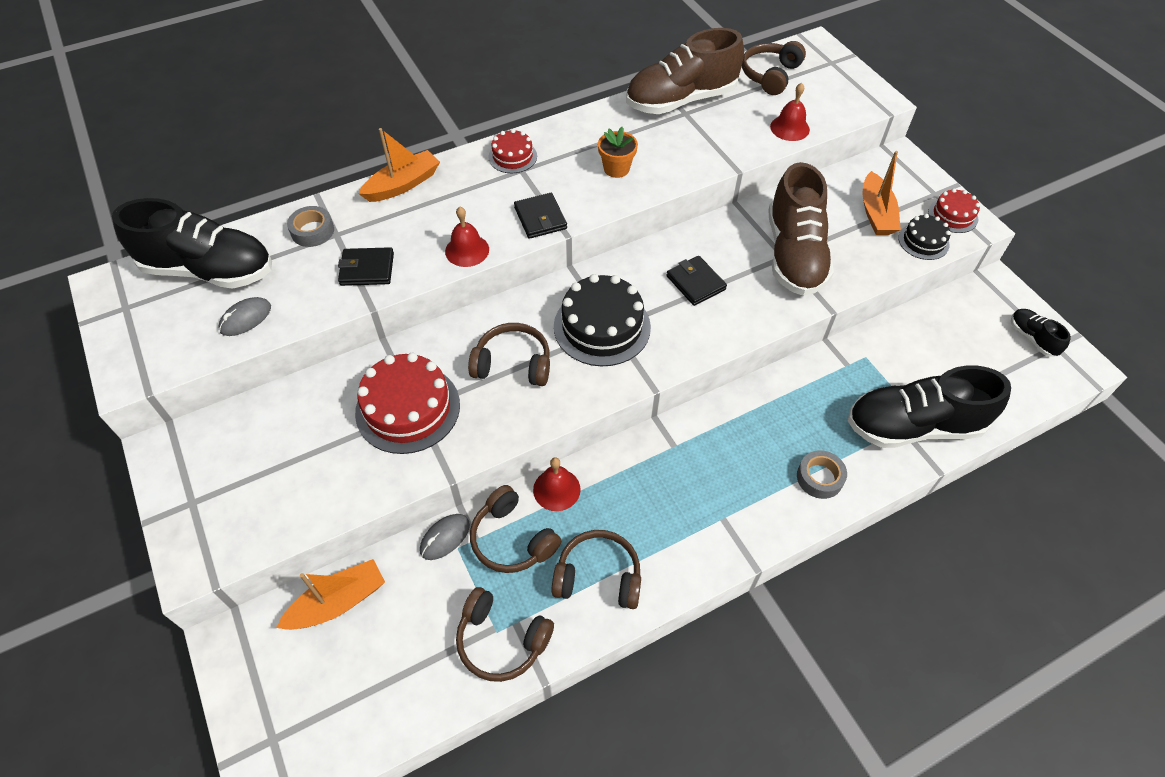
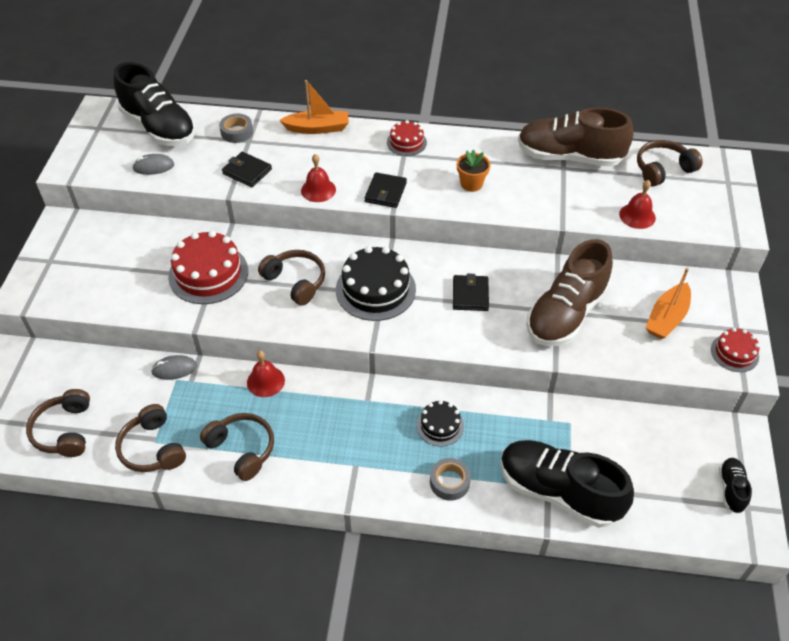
camera: 35 degrees right, 5 degrees down
(338, 602) = (86, 369): orange boat -> none
(512, 539) = (212, 394): brown headphones -> brown headphones (65, 431)
(923, 241) = (686, 359): black cake -> black cake (440, 425)

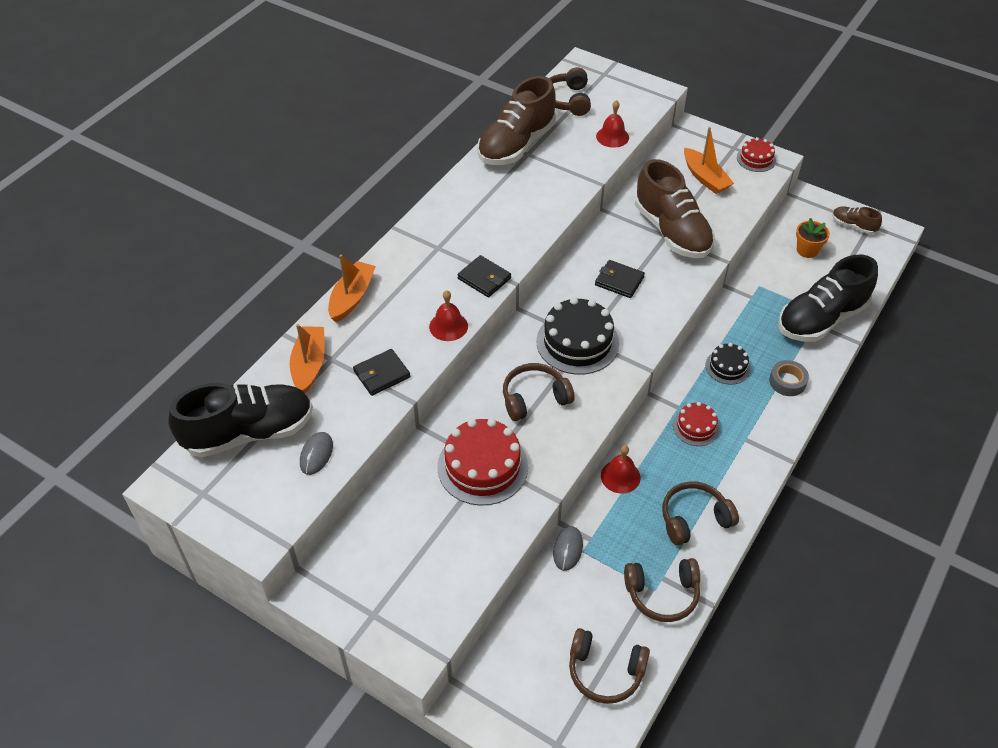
camera: 65 degrees left, 0 degrees up
(237, 132) = (309, 365): grey tape -> orange boat
(406, 142) = (422, 240): red cake -> red cake (696, 427)
(471, 184) = (510, 217): orange flower pot -> orange flower pot (807, 250)
(731, 489) = (853, 226): black shoe -> brown shoe

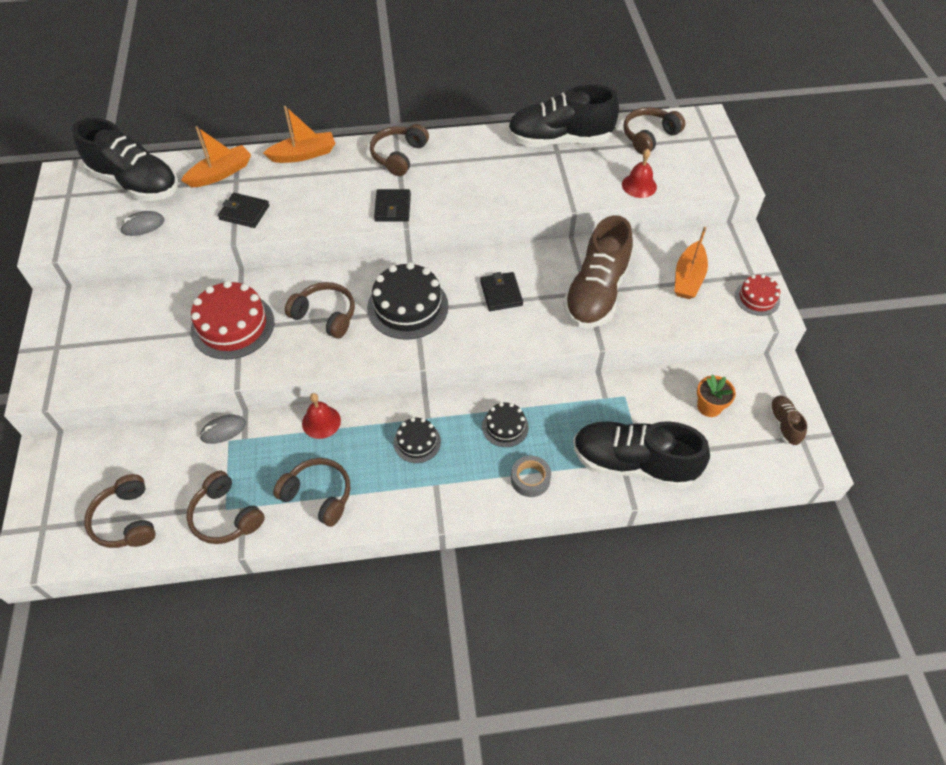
camera: 50 degrees right, 5 degrees up
(426, 241) = (399, 156): none -> brown headphones
(448, 326) = (324, 218): red bell -> none
(516, 145) = (559, 140): brown shoe -> black shoe
(696, 427) = (417, 442): red cake -> black cake

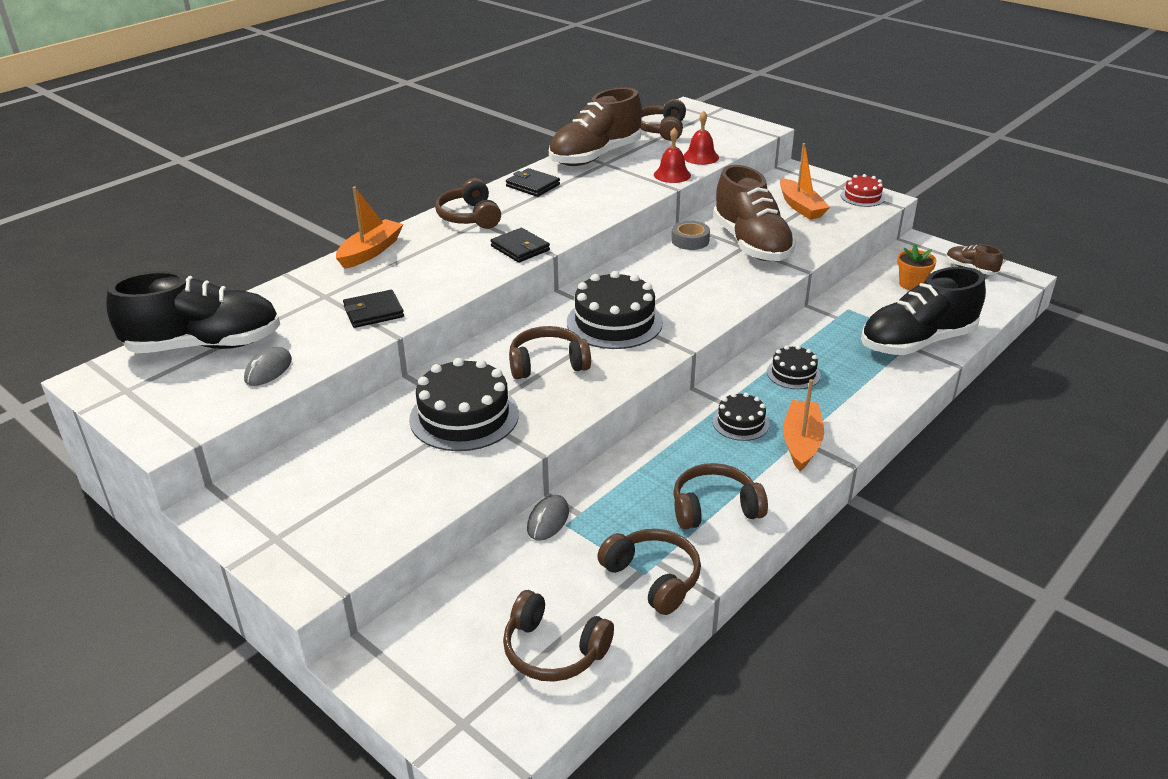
camera: 40 degrees left, 20 degrees down
(220, 173) = (298, 298): orange boat -> orange boat (801, 442)
(226, 516) = (653, 578): brown headphones -> brown headphones turned 135 degrees counterclockwise
(232, 326) = (464, 416): red cake -> black cake
(321, 422) = (635, 458): red bell -> red bell (672, 175)
(501, 293) = (679, 277): black wallet -> black wallet (532, 185)
(530, 479) = (863, 393): grey tape -> grey tape (690, 240)
(559, 140) = (595, 156): black shoe -> brown shoe

